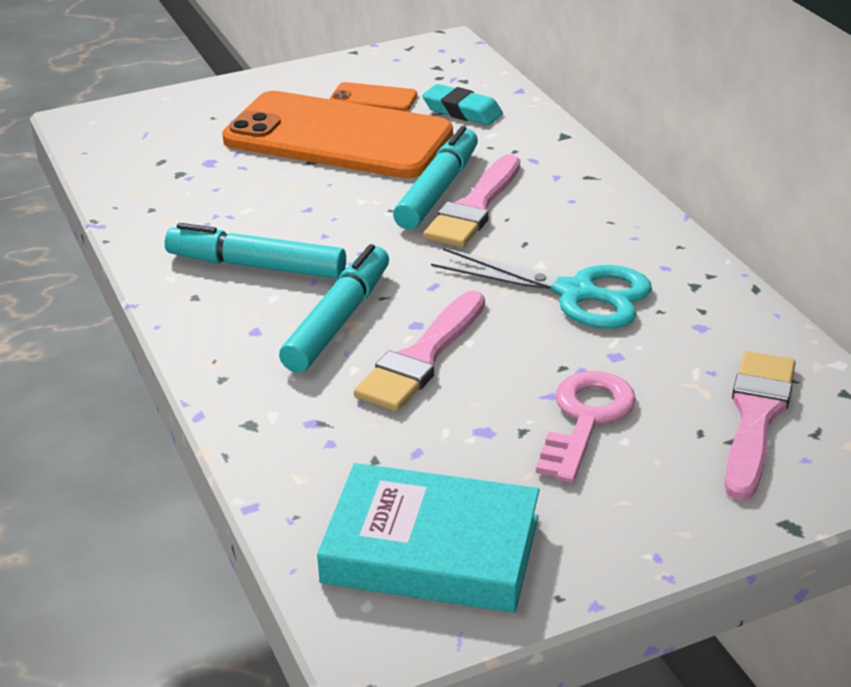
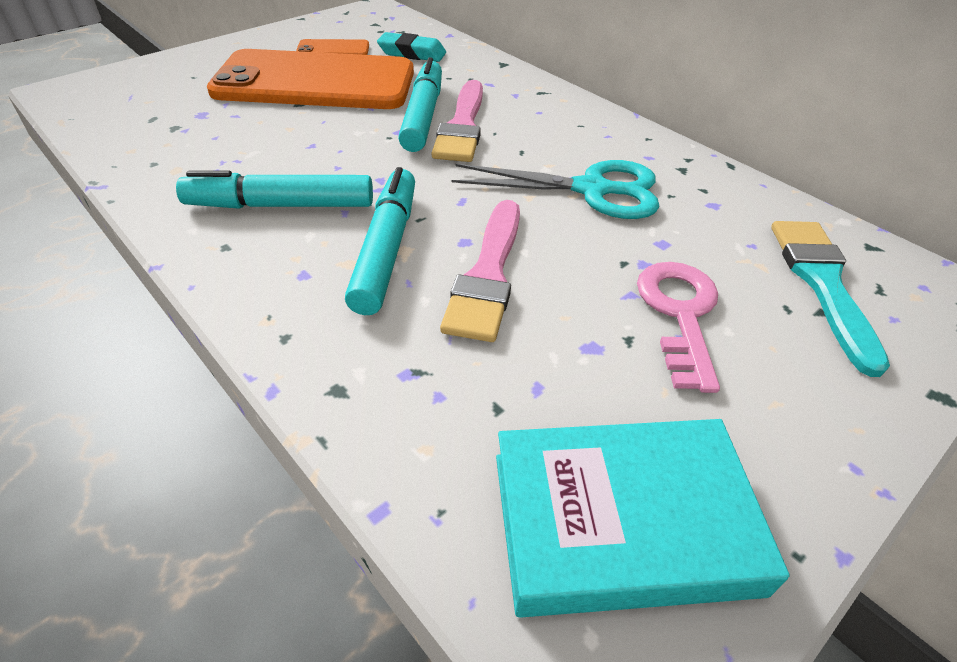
camera: 20 degrees left, 10 degrees up
(756, 417) = (822, 284): pink brush -> turquoise brush

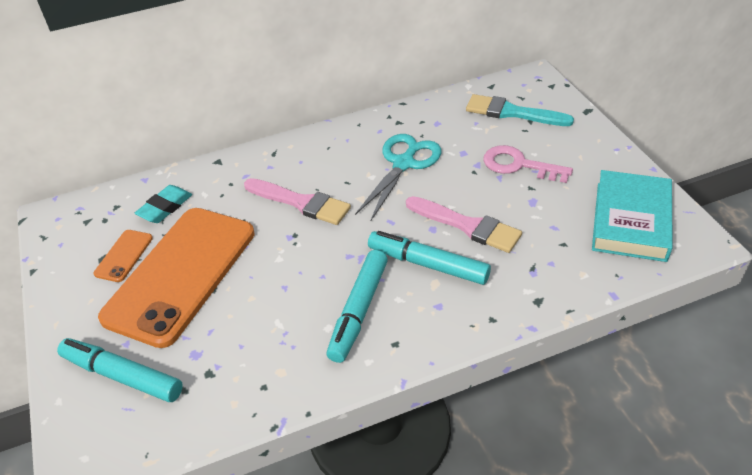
camera: 65 degrees left, 0 degrees up
(423, 115) = (274, 220): turquoise marker -> turquoise marker (122, 376)

